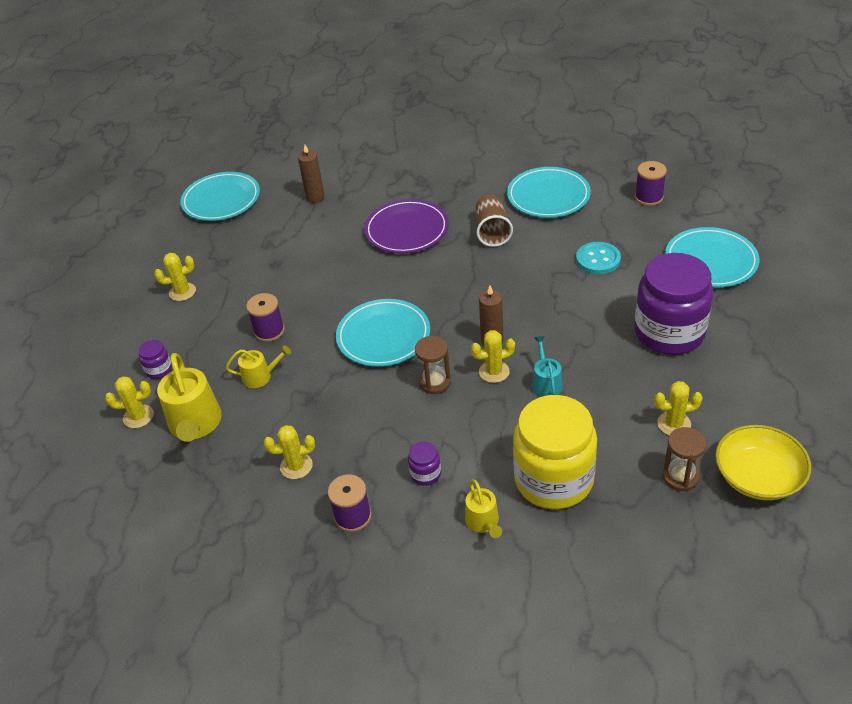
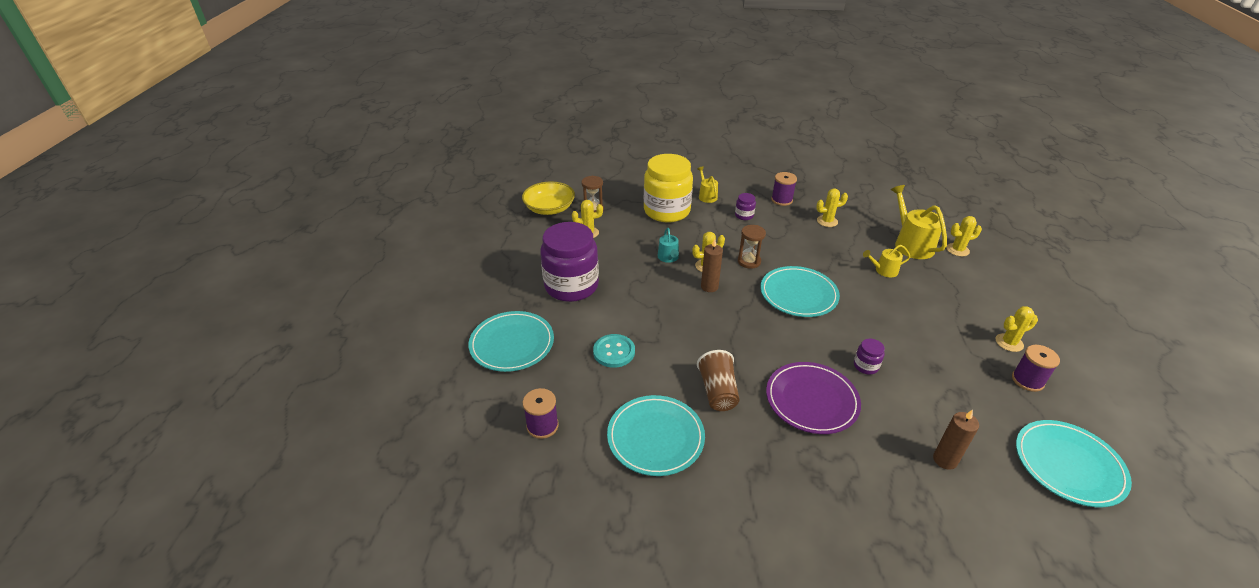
camera: 175 degrees right, 5 degrees down
(159, 370) = (970, 278): purple jar -> purple jar (866, 366)
(269, 331) = (898, 303): purple spool -> purple spool (1027, 380)

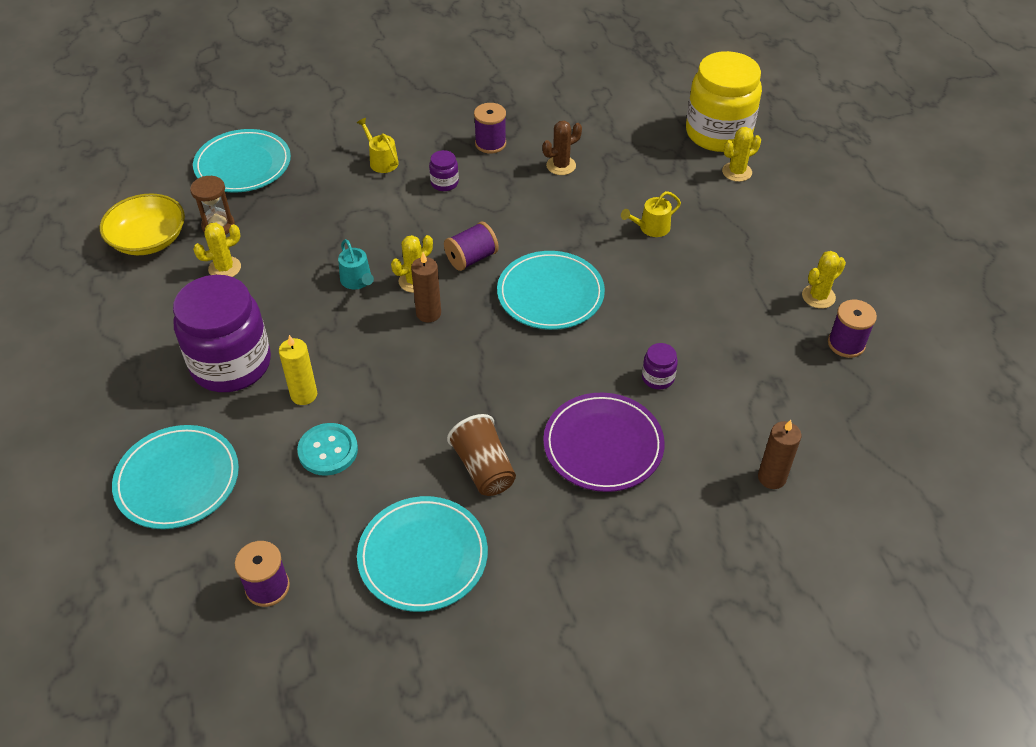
camera: 20 degrees left, 10 degrees up
(610, 315) = (304, 395): none -> yellow candle
(667, 211) = (330, 201): yellow jar -> yellow jar (718, 133)
(749, 261) = (471, 258): brown hourglass -> purple spool
(827, 221) = (561, 166): yellow cactus -> brown cactus
(911, 244) = (677, 177): yellow watering can -> none
(1068, 465) = (903, 442): turquoise plate -> turquoise plate (243, 165)

